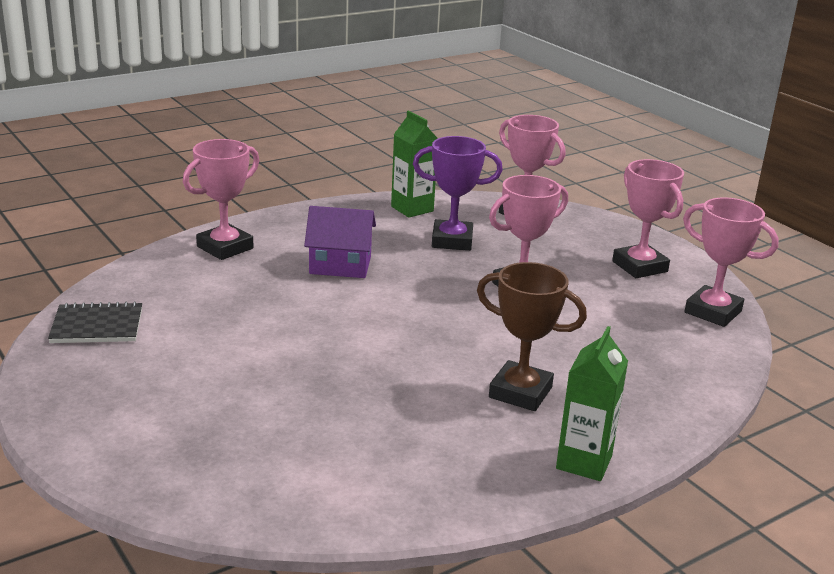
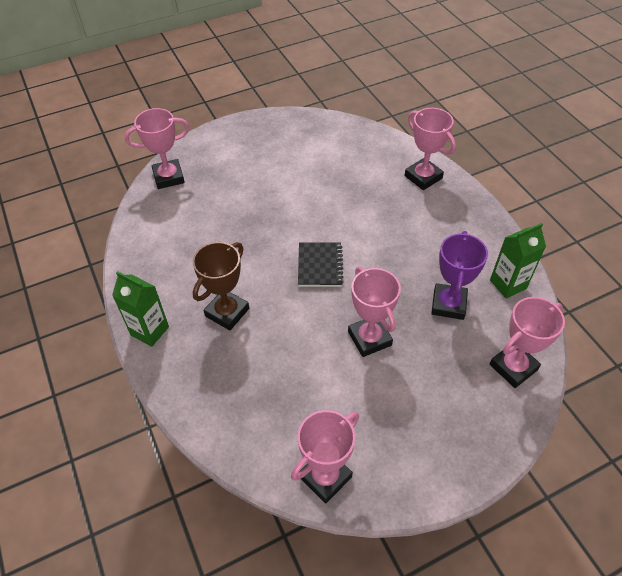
camera: 100 degrees right, 25 degrees up
(97, 326) = (322, 131): black notebook -> black notebook (320, 265)
(340, 265) = (400, 234): purple house -> none
(639, 266) = (410, 440): pink trophy -> pink trophy (168, 177)

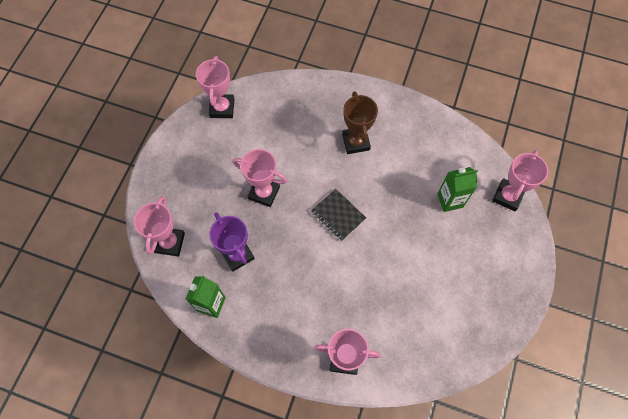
camera: 135 degrees right, 15 degrees up
(150, 331) = (381, 100): green carton -> green carton (450, 200)

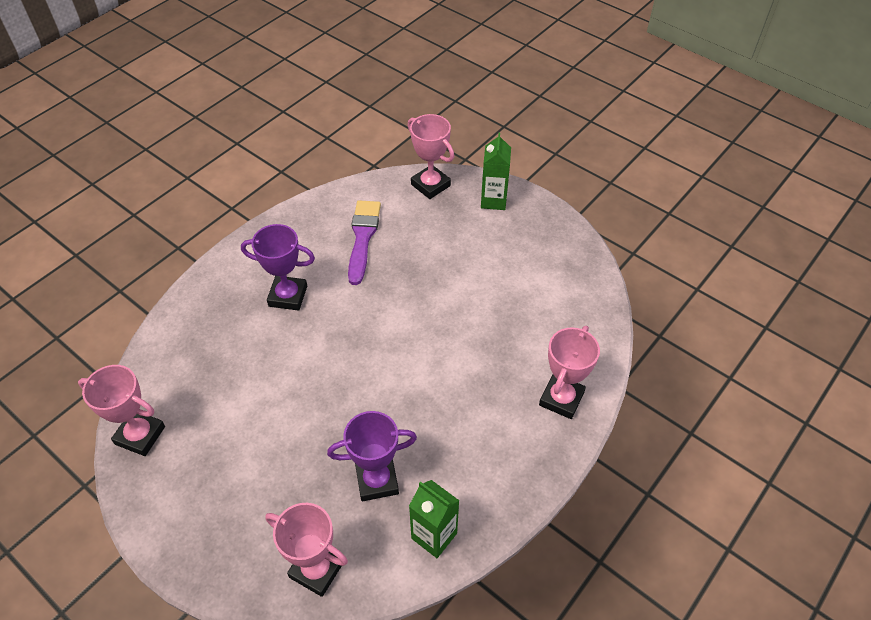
camera: 70 degrees left, 15 degrees down
(264, 193) = (302, 420): pink trophy -> none
(338, 215) = (376, 346): black notebook -> none
(356, 142) = (288, 296): brown trophy -> purple trophy
(430, 168) = (363, 238): none -> purple brush
(450, 200) = (411, 234): green carton -> green carton (493, 200)

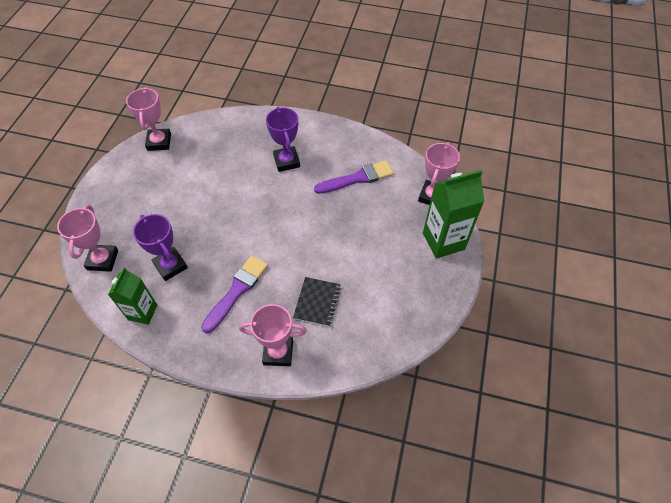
camera: 65 degrees right, 5 degrees up
(457, 414) = (237, 291): none -> purple brush
(493, 200) = (443, 241): green carton -> green carton, size x1.56
(513, 338) = (317, 302): none -> black notebook

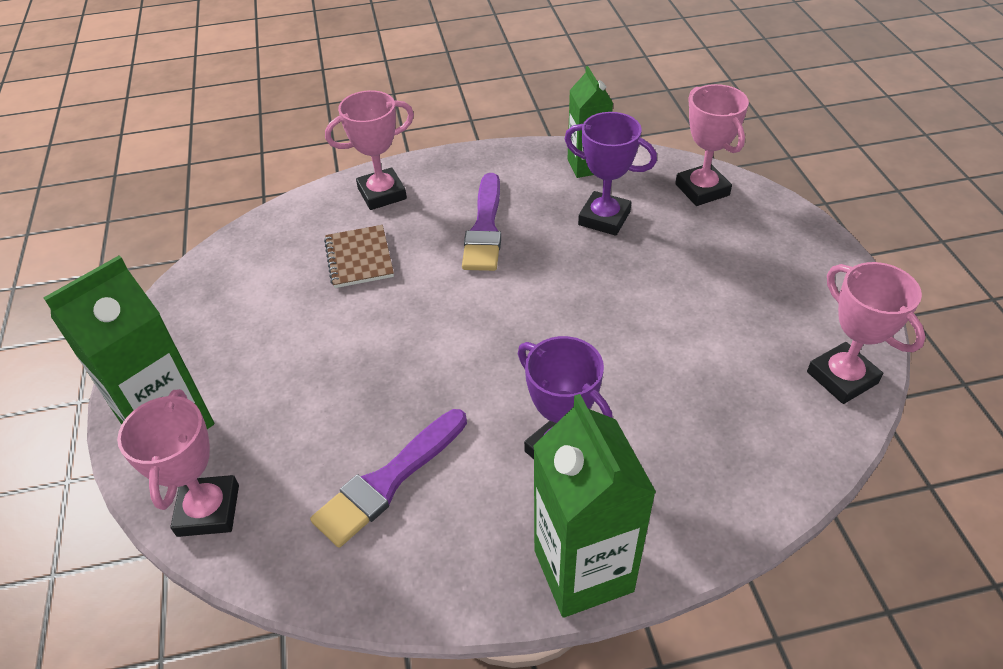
camera: 155 degrees right, 10 degrees down
(307, 124) = (583, 570): none -> green carton
(317, 302) = (359, 258): black notebook -> brown notebook

